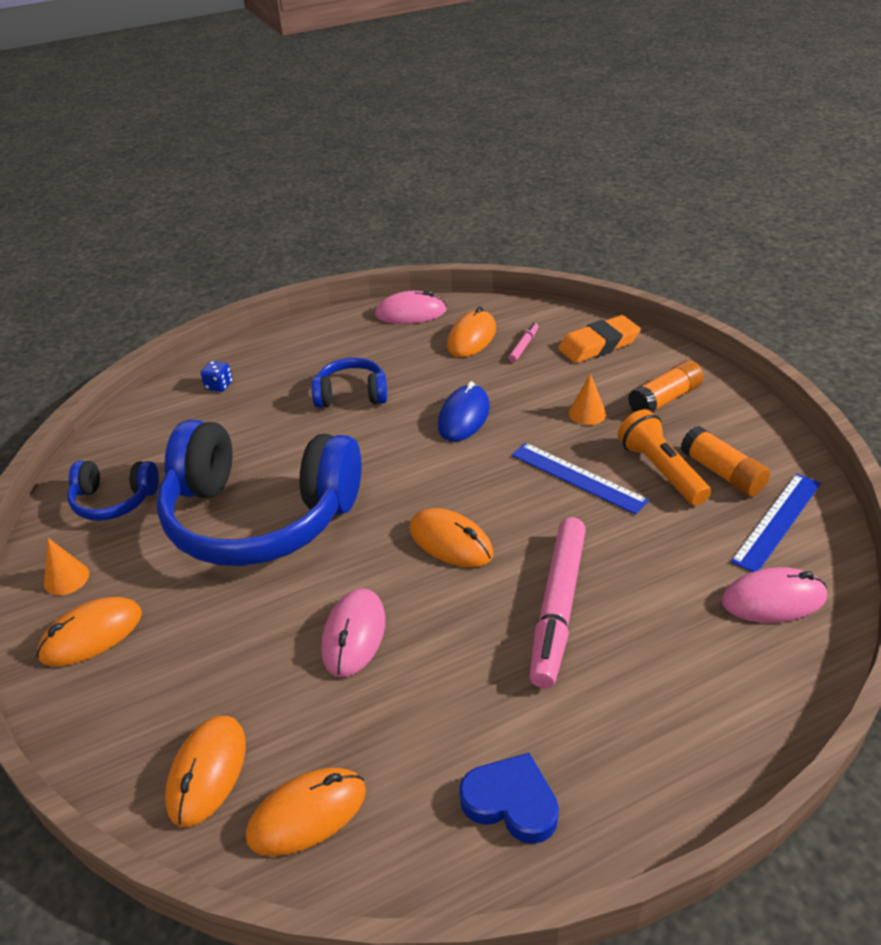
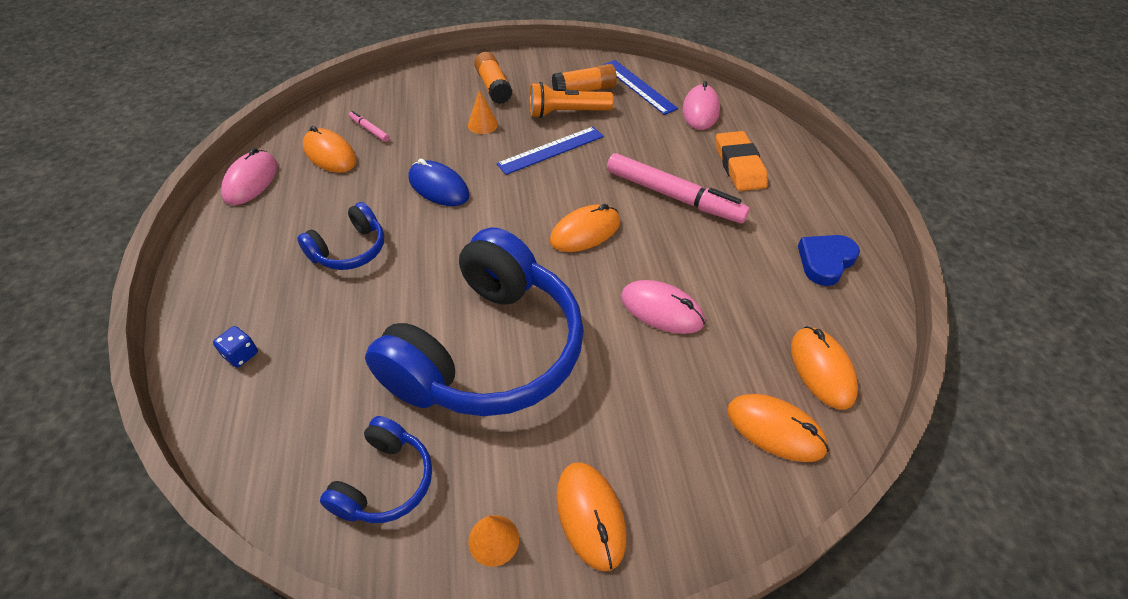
camera: 75 degrees left, 10 degrees up
(351, 395) = (349, 249): blue headphones -> blue headphones turned 150 degrees counterclockwise
(598, 345) = (403, 94): orange eraser -> orange eraser (739, 166)

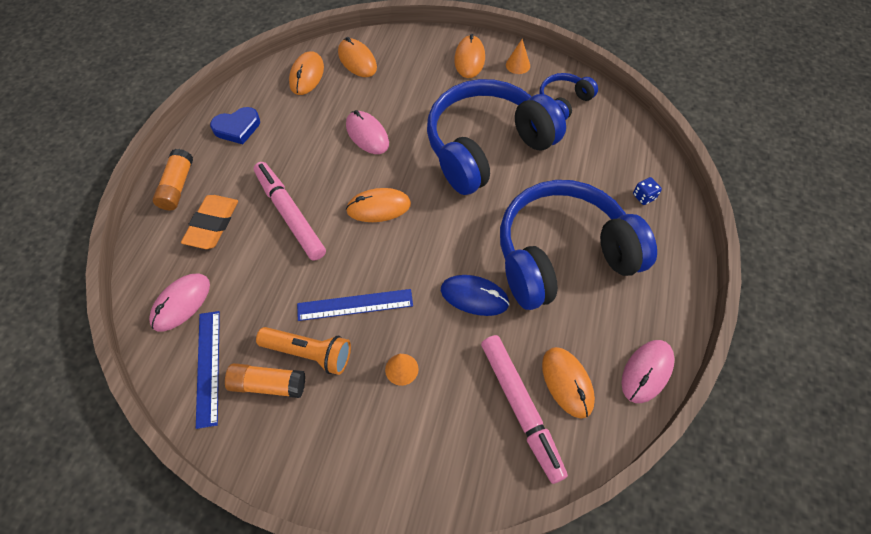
camera: 155 degrees left, 10 degrees up
(349, 249) = (563, 256): blue headphones -> blue headphones, size x2.20
(369, 130) = (521, 408): pink marker -> pink marker, size x2.31
(438, 187) = (474, 296): blue mouse -> blue mouse turned 45 degrees counterclockwise
(493, 87) = (361, 434): orange glue stick -> orange glue stick (177, 186)

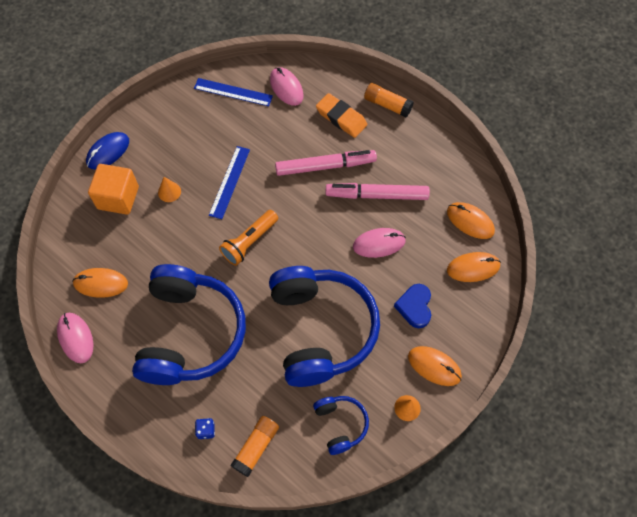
camera: 115 degrees right, 5 degrees up
(237, 128) = (429, 155): blue heart -> blue heart (415, 307)
(268, 384) = (203, 119): orange glue stick -> orange glue stick (256, 447)
(309, 353) = (210, 145): orange flashlight -> orange flashlight (249, 242)
(378, 207) = (301, 225): orange mouse -> none
(441, 431) = (118, 198): none -> orange cube
(474, 296) = (193, 256): blue mouse -> blue mouse (108, 152)
(521, 408) = (103, 247): pink marker -> pink marker (377, 195)

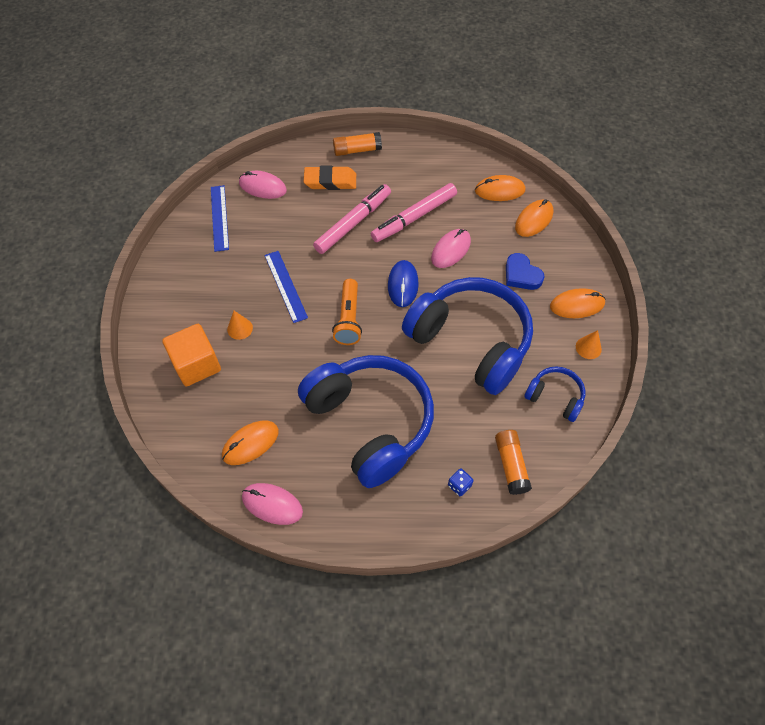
camera: 40 degrees left, 5 degrees down
(108, 152) = (149, 335): blue mouse -> blue mouse (403, 285)
(233, 92) = (219, 217): blue ruler -> blue ruler turned 75 degrees counterclockwise

